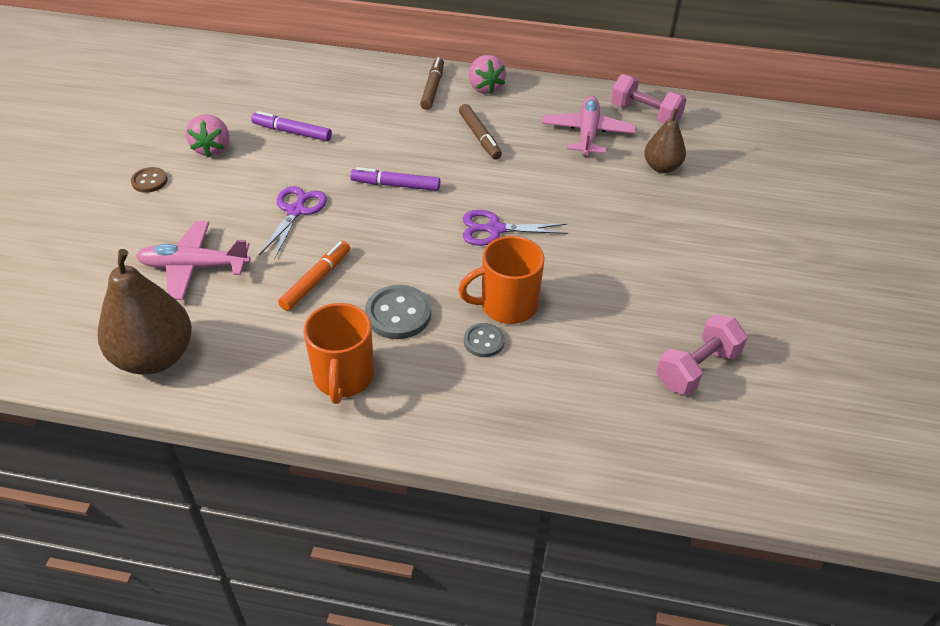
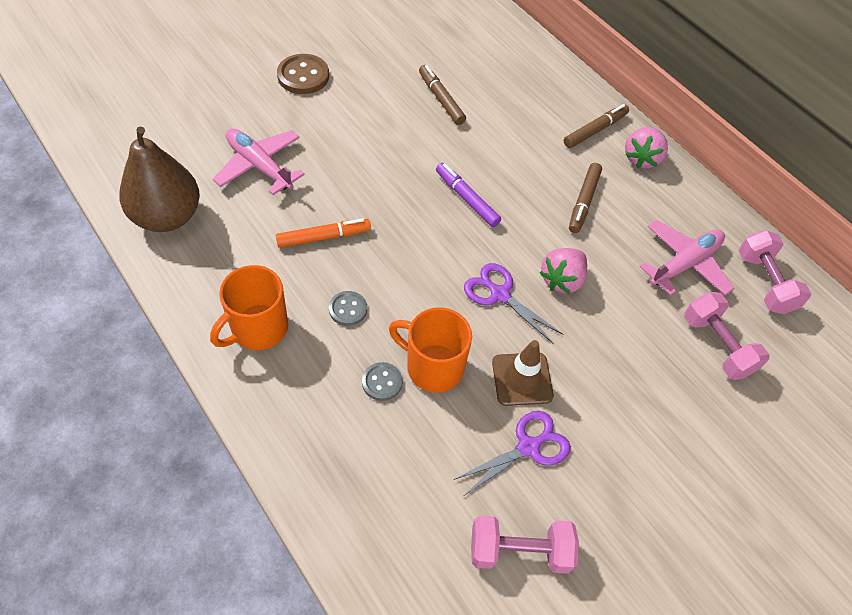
camera: 40 degrees right, 10 degrees up
(149, 181) = (303, 76): brown button -> brown button, size x1.65
(212, 149) = (371, 76): pink strawberry -> pink strawberry (562, 280)
(292, 132) = (441, 99): purple marker -> brown marker
(296, 211) = (372, 169): purple scissors -> purple scissors (528, 447)
(398, 314) = (348, 309): grey button -> grey button, size x0.60
(573, 269) = (522, 379): none -> brown traffic cone
(661, 167) = (717, 345): brown pear -> pink dumbbell

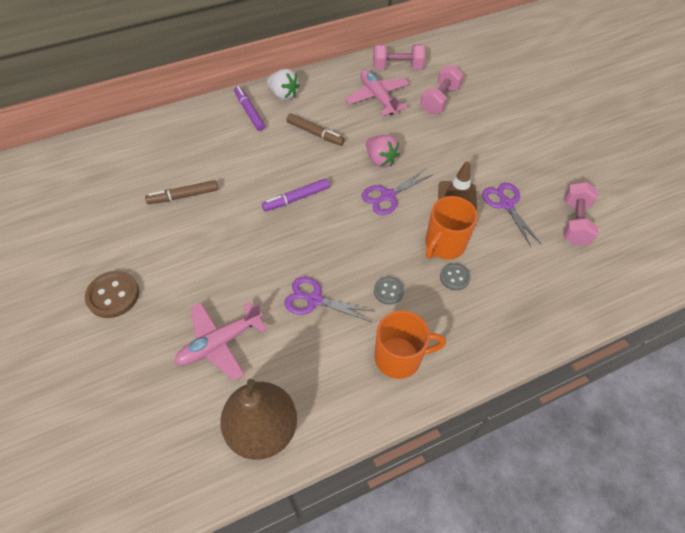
camera: 75 degrees left, 0 degrees up
(258, 329) = (399, 357): orange mug -> orange mug turned 60 degrees counterclockwise
(323, 237) = (314, 300): orange marker -> purple scissors
(595, 130) = (249, 112): brown marker -> purple marker
(641, 158) = (283, 94): pink strawberry -> white strawberry
(717, 345) = (439, 100): pink dumbbell -> pink dumbbell turned 45 degrees counterclockwise

